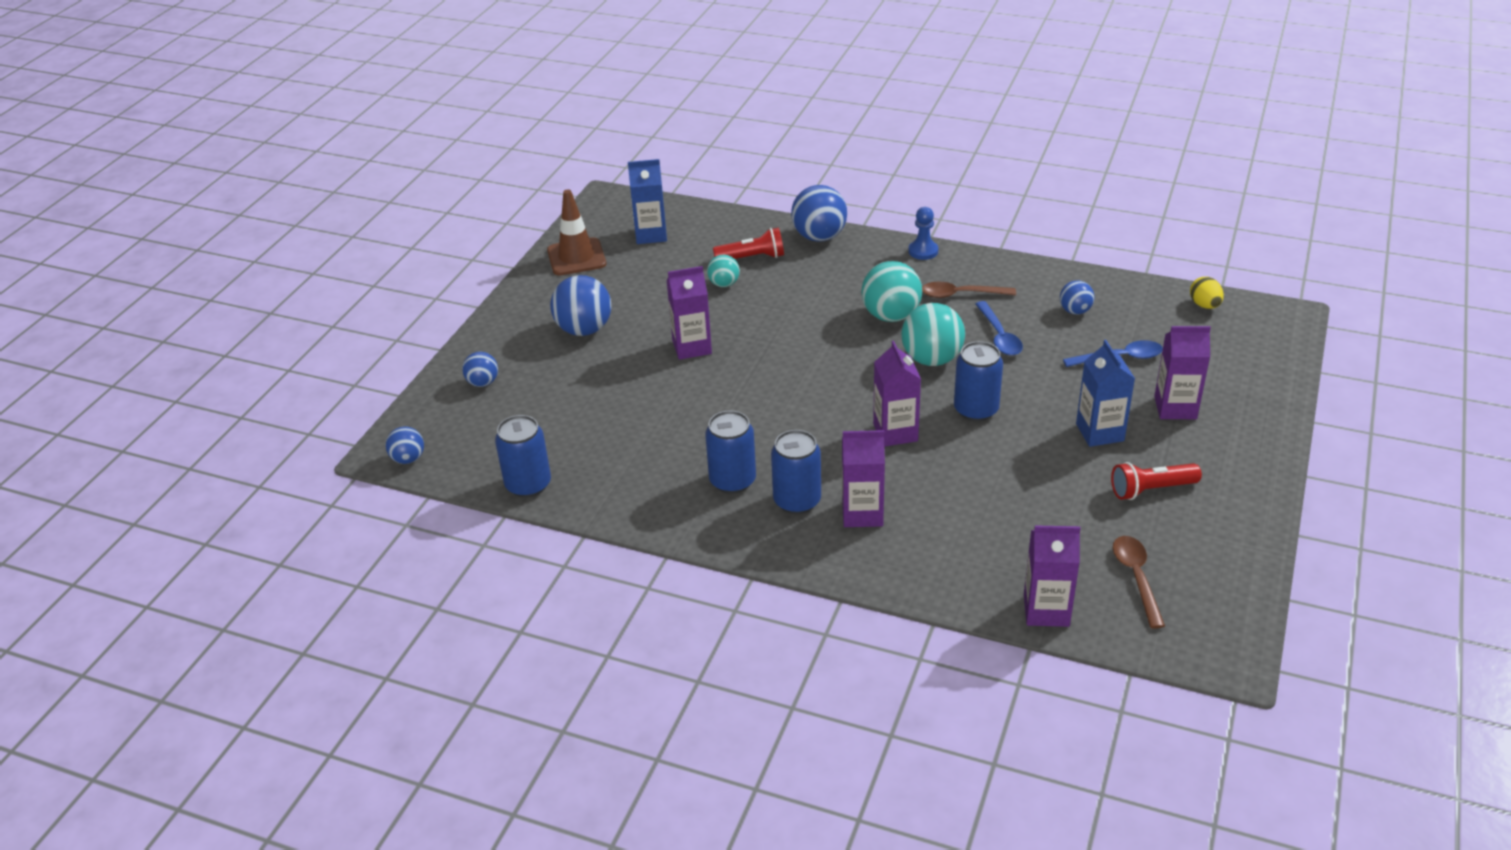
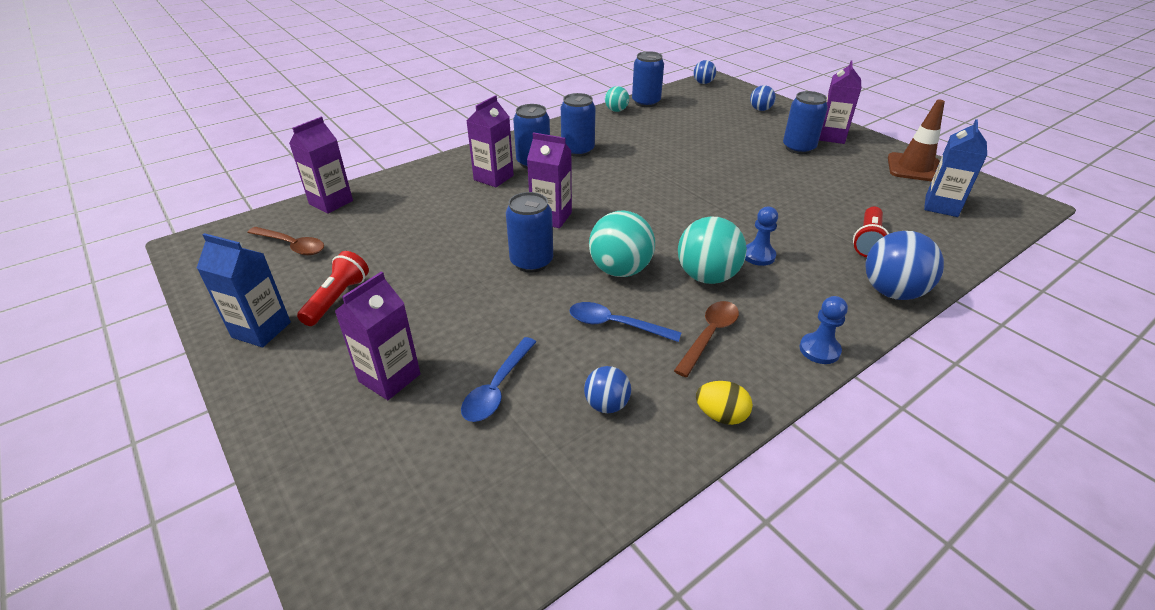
camera: 120 degrees right, 0 degrees up
(584, 330) = (798, 148): blue ball -> blue can
(692, 347) = (741, 177): purple carton -> purple carton (831, 137)
(724, 284) = (827, 214): turquoise ball -> turquoise ball (616, 110)
(832, 301) = (758, 255): none -> blue pawn
(1099, 432) = (426, 310): blue carton -> blue carton (261, 330)
(1204, 305) = (503, 547): yellow egg -> yellow egg (721, 415)

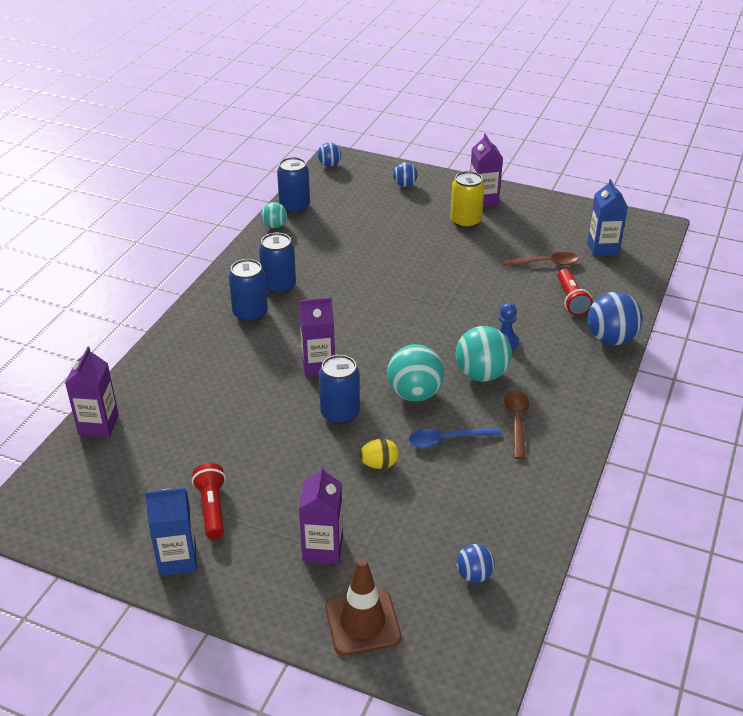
camera: 30 degrees left, 0 degrees up
(292, 246) = (113, 480): brown spoon -> brown spoon (546, 263)
(493, 178) = (228, 343): purple carton -> none
(497, 388) = (406, 521): blue spoon -> none
(606, 405) = (488, 500): blue ball -> blue ball (474, 575)
(721, 415) = (563, 475): yellow egg -> yellow egg (379, 464)
(798, 148) = (465, 221): blue can -> yellow can
(819, 350) = (592, 403): blue pawn -> none
(914, 168) = (564, 215): brown traffic cone -> brown traffic cone (362, 622)

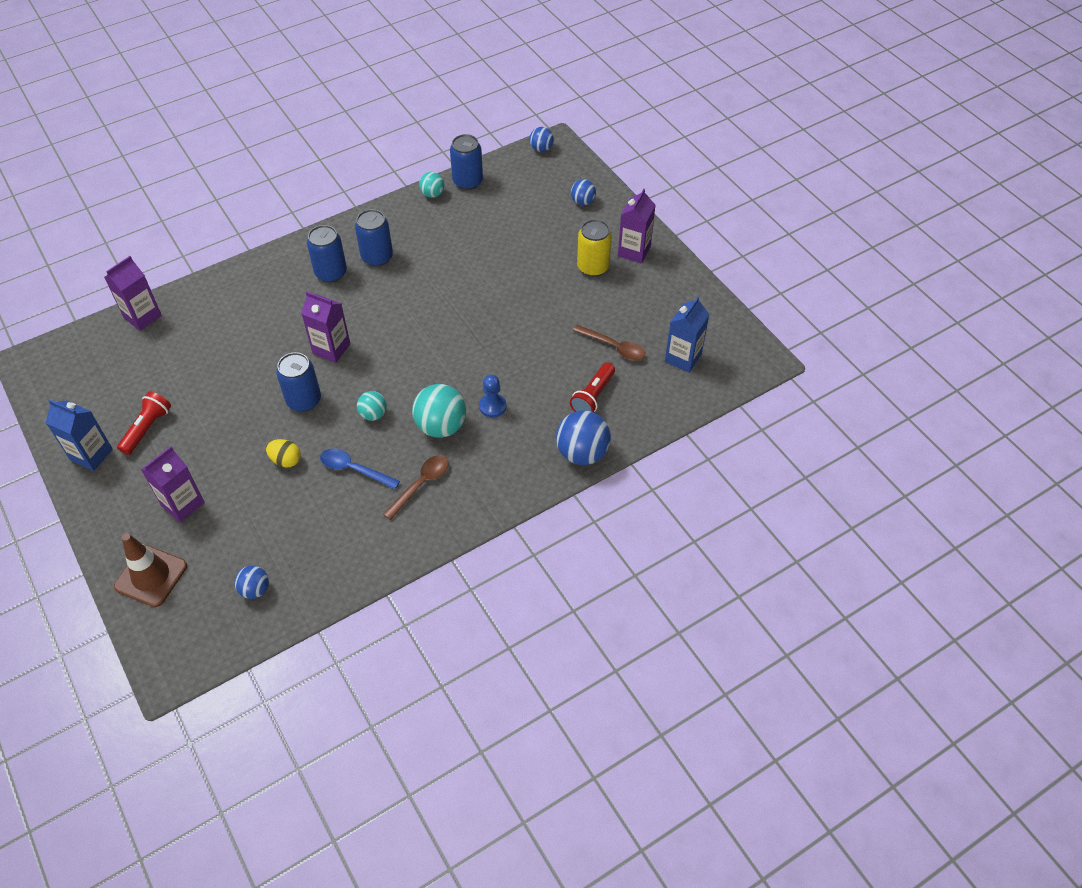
camera: 35 degrees right, 15 degrees up
(414, 394) = (373, 414): turquoise ball -> turquoise ball, size x0.56

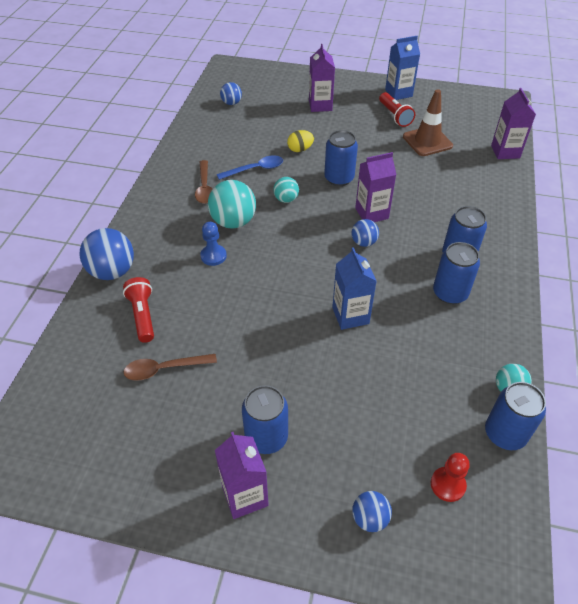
camera: 135 degrees right, 5 degrees down
(151, 576) = (288, 80): brown traffic cone -> brown traffic cone (427, 141)
(527, 186) = (447, 485): none -> red pawn
(541, 149) = (509, 561): blue ball -> blue ball (363, 242)
(593, 267) = (266, 437): yellow can -> blue can
(683, 358) = (88, 407): blue carton -> blue carton (350, 315)

